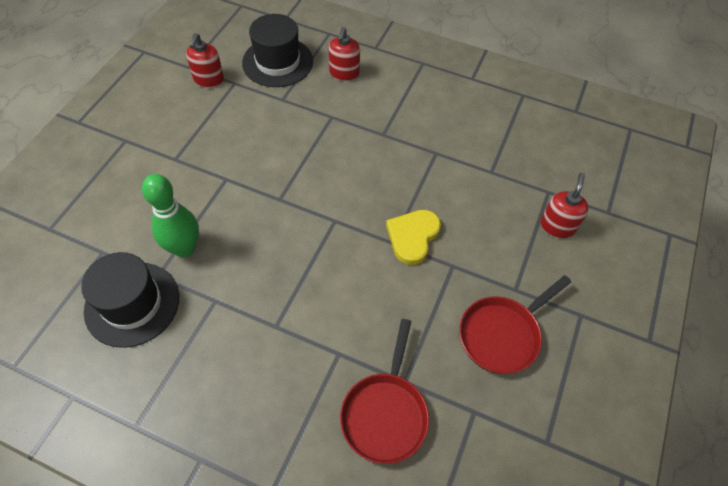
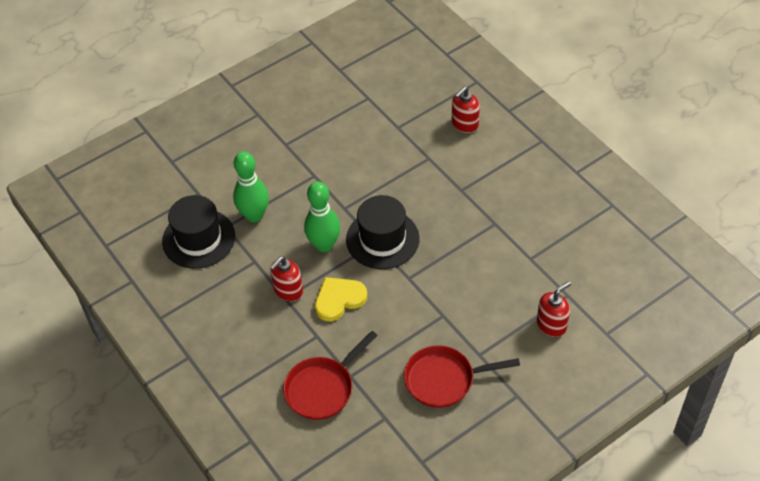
camera: 35 degrees right, 5 degrees down
(209, 80) = (349, 87): red soap dispenser -> red soap dispenser (288, 290)
(277, 62) = (414, 92): black hat -> black hat (382, 239)
(282, 247) = (324, 245): none -> green bowling pin
(412, 237) = (427, 280): yellow heart -> yellow heart (339, 299)

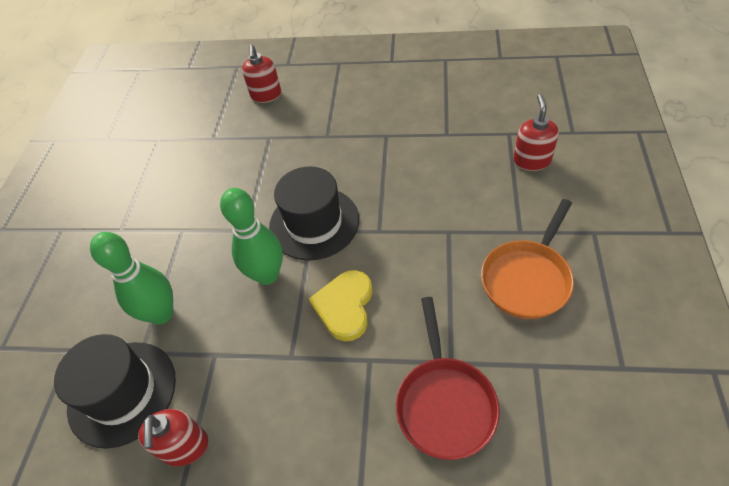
camera: 45 degrees left, 0 degrees up
(288, 290) = (285, 347): red soap dispenser -> red soap dispenser (185, 447)
(444, 379) = (527, 278): red pan -> orange pan

